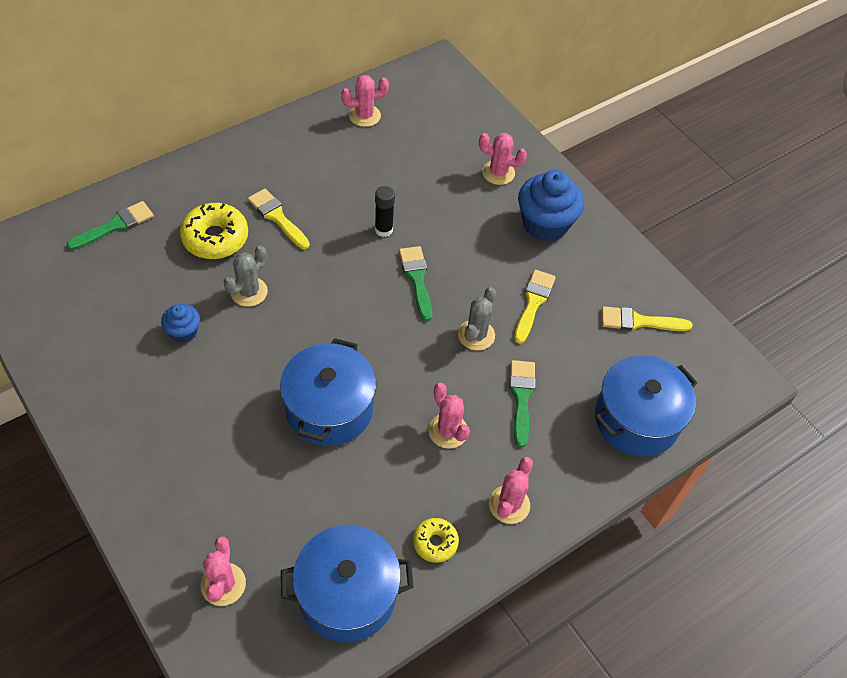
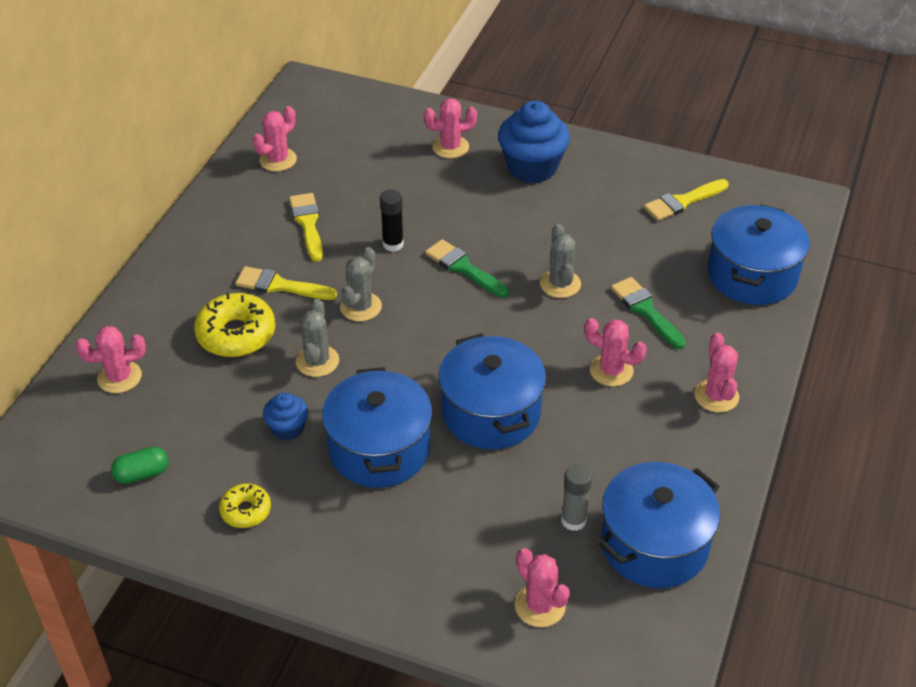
camera: 30 degrees left, 10 degrees down
(66, 306) = (142, 474): none -> green capsule
(115, 225) = (119, 377): green brush -> pink cactus
(228, 387) = (379, 449): none -> blue pot
(308, 534) = (573, 520): none -> grey glue stick
(316, 267) = (361, 307): none -> grey cactus
(435, 542) = (686, 460): yellow donut -> yellow donut (246, 511)
(533, 302) = (583, 233): yellow brush -> yellow brush (308, 223)

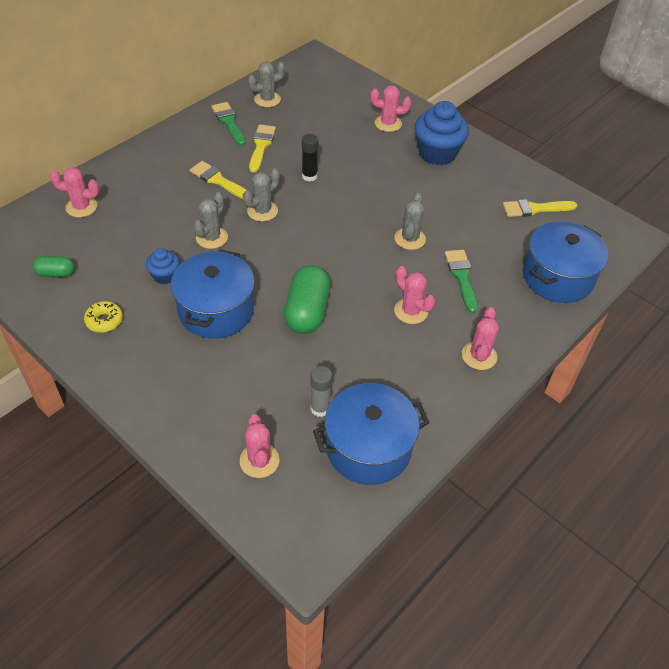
camera: 20 degrees right, 5 degrees up
(236, 334) = (171, 203): yellow donut -> none
(278, 160) = (267, 99): pink cactus -> grey cactus
(463, 268) = (348, 206): green brush -> green brush (229, 122)
(491, 412) = (307, 311): blue pot -> green capsule

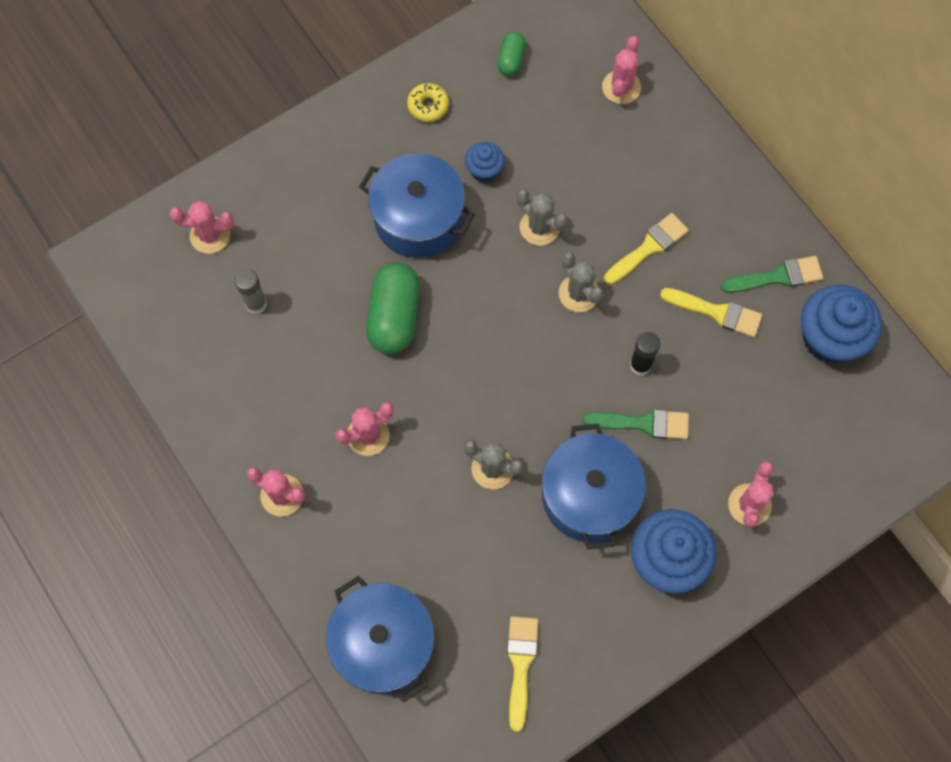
camera: 105 degrees right, 20 degrees up
(267, 99) = (830, 338): grey cactus -> blue cupcake
(307, 311) = (394, 316): green capsule -> green capsule turned 75 degrees clockwise
(368, 448) = (195, 341): blue pot -> blue pot (589, 496)
(461, 277) = (411, 515): green brush -> green brush (643, 423)

